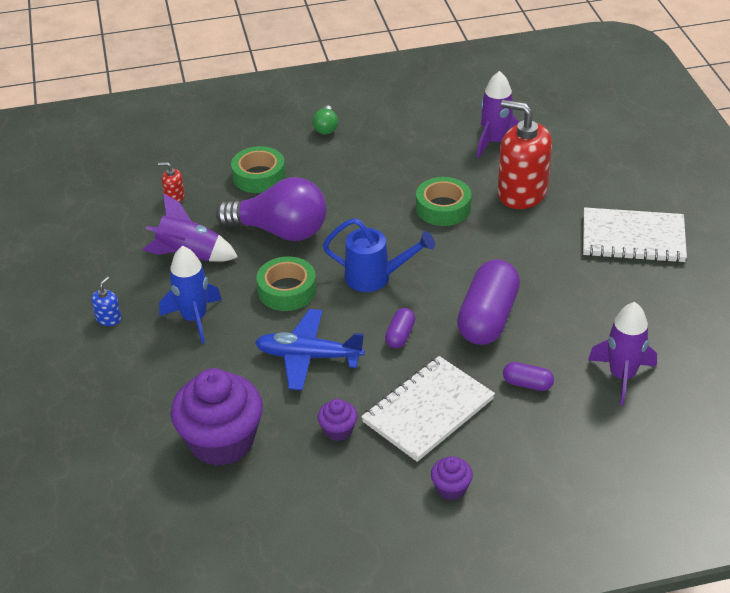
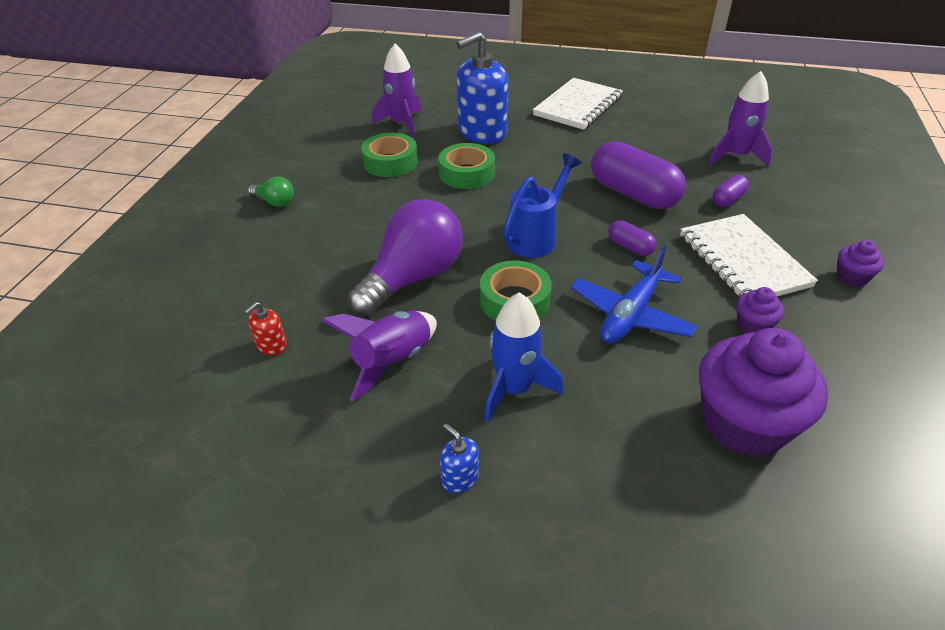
camera: 65 degrees left, 0 degrees up
(259, 176) = (304, 268): green tape -> green tape (390, 162)
(522, 193) = (482, 132): red soap dispenser -> blue soap dispenser

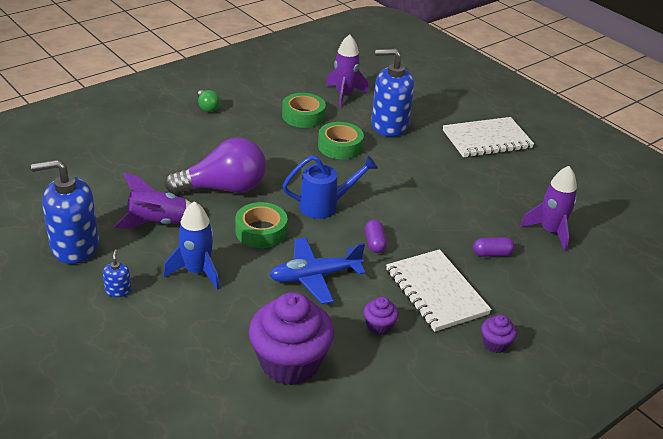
camera: 35 degrees right, 5 degrees down
(271, 345) = (113, 181): red soap dispenser -> none
(328, 460) = (74, 246): none -> blue soap dispenser
(633, 194) = (430, 215): purple capsule -> none
(743, 260) = (436, 292): white notebook -> white notebook turned 45 degrees counterclockwise

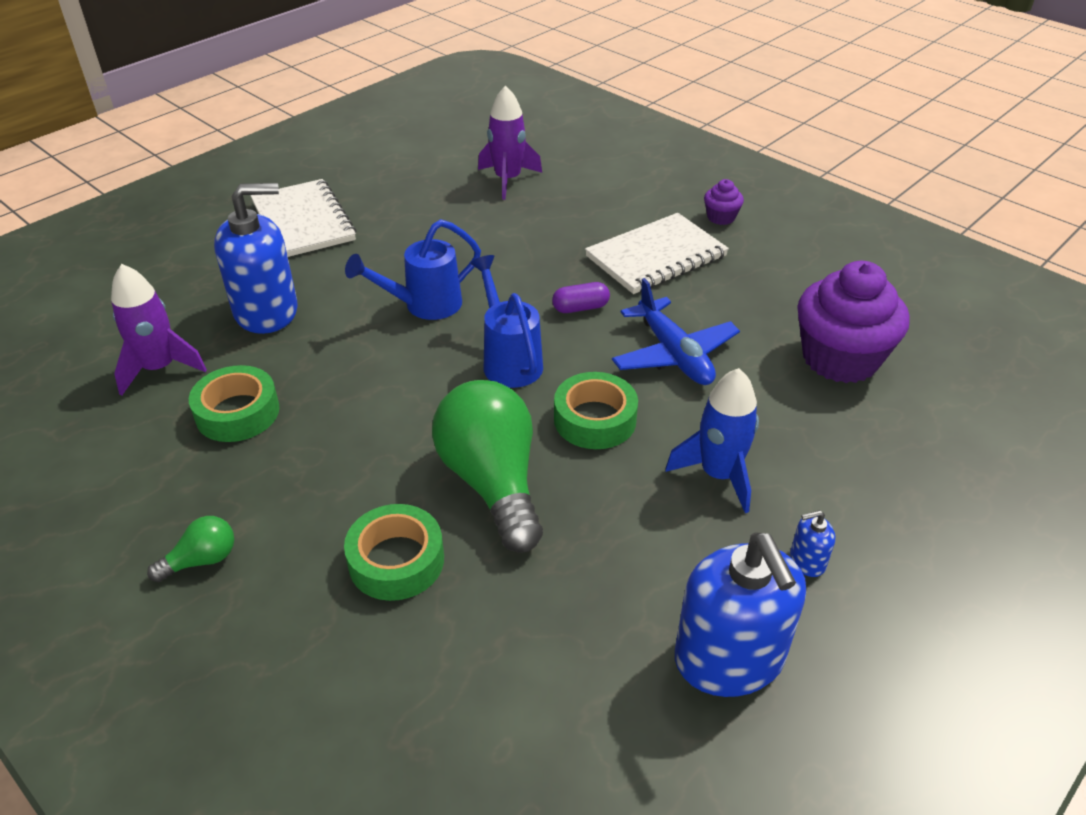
camera: 95 degrees left, 5 degrees up
(157, 223) = (618, 551): purple rocket -> none
(223, 188) = (492, 482): purple light bulb -> green light bulb
(340, 146) = (338, 359): green tape -> green tape (396, 561)
(379, 326) = (738, 295): purple cupcake -> none
(386, 179) = (423, 306): none -> blue watering can
(389, 125) = (266, 311): blue soap dispenser -> blue soap dispenser turned 105 degrees counterclockwise
(492, 254) = (566, 219): purple capsule -> none

